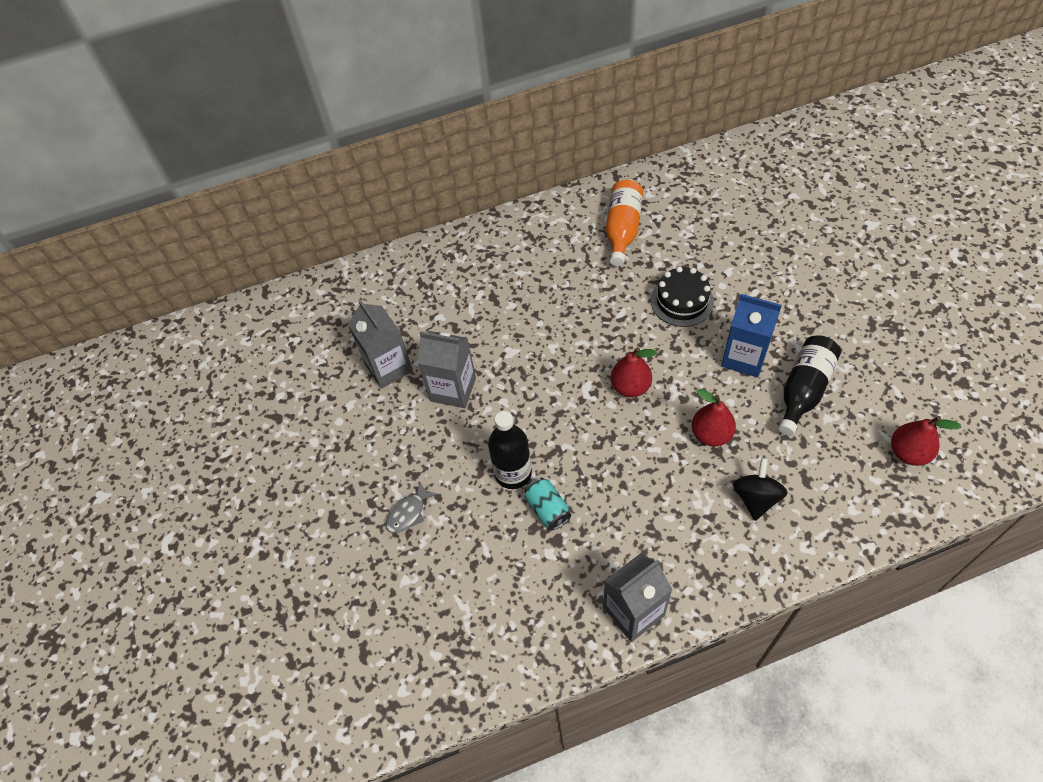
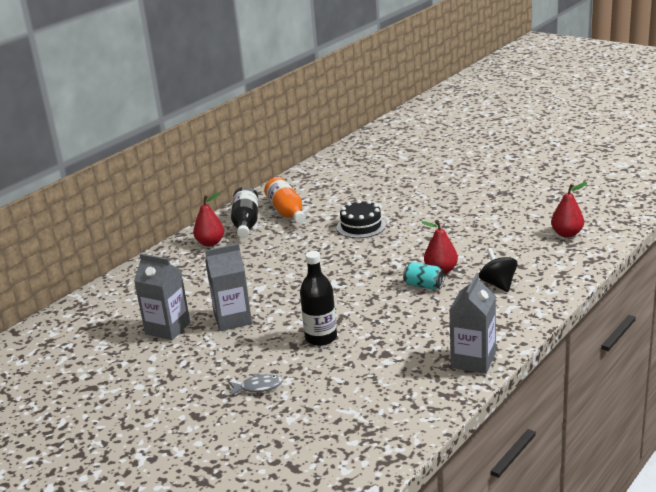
camera: 35 degrees left, 30 degrees down
(408, 513) = (258, 387): grey fish -> grey fish turned 105 degrees counterclockwise
(547, 509) = (364, 343): turquoise can -> turquoise can (424, 285)
(630, 387) = (365, 271): red pear -> red pear (210, 243)
(744, 357) = (427, 234): blue carton -> none
(803, 390) = (479, 233): black bottle -> black bottle (246, 223)

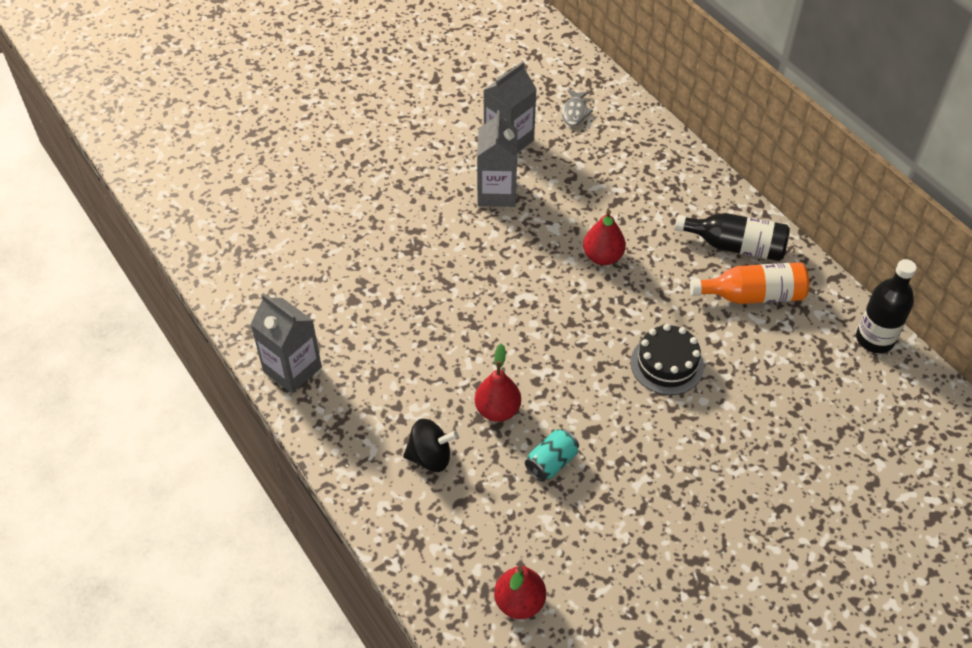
camera: 105 degrees right, 25 degrees up
(210, 243) = (693, 203): red pear -> red pear (602, 257)
(258, 387) = (360, 190): grey fish -> grey fish (575, 112)
(321, 338) = (415, 255): black bottle -> black bottle (874, 339)
(424, 285) = (471, 380): turquoise can -> turquoise can (551, 462)

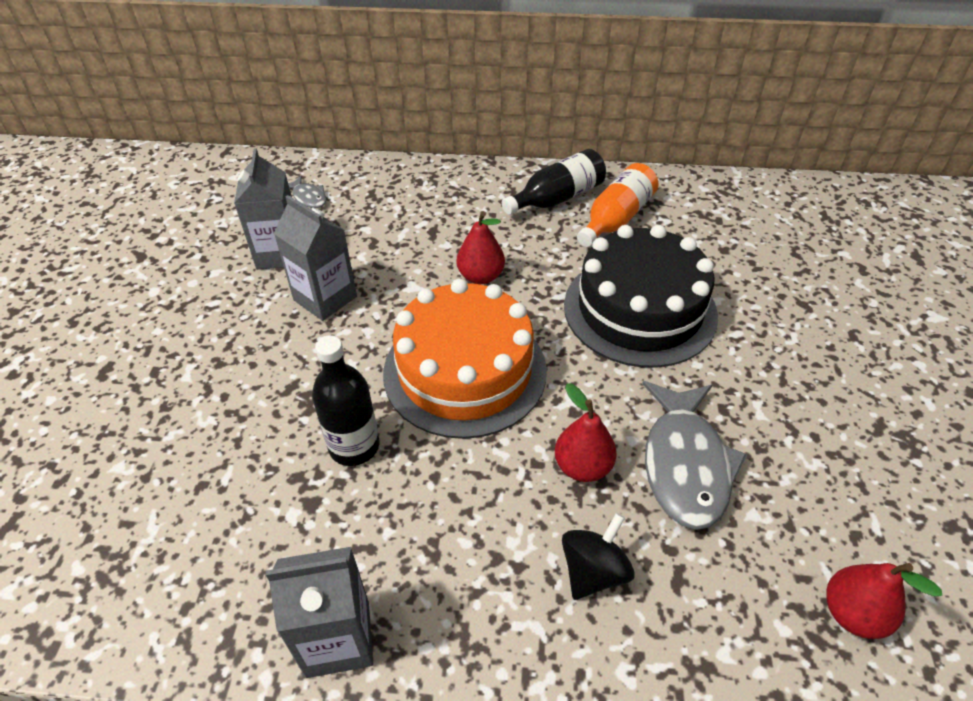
camera: 50 degrees left, 5 degrees down
(512, 304) = (465, 371): none -> orange cake
(551, 462) = (685, 464): turquoise can -> grey fish
(667, 364) = (639, 309): black cake -> black cake, size x1.87
(874, 339) = (720, 186): black bottle -> black bottle (354, 446)

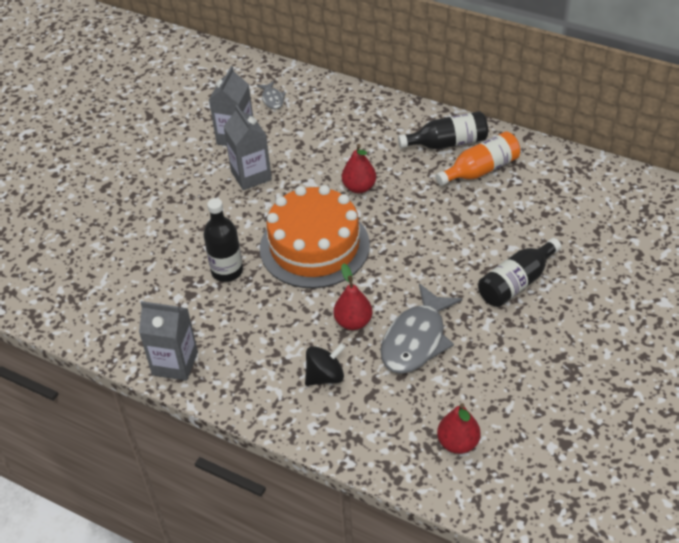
camera: 25 degrees right, 0 degrees up
(639, 309) = (453, 239): black cake -> none
(754, 343) = (516, 283): none -> black bottle

